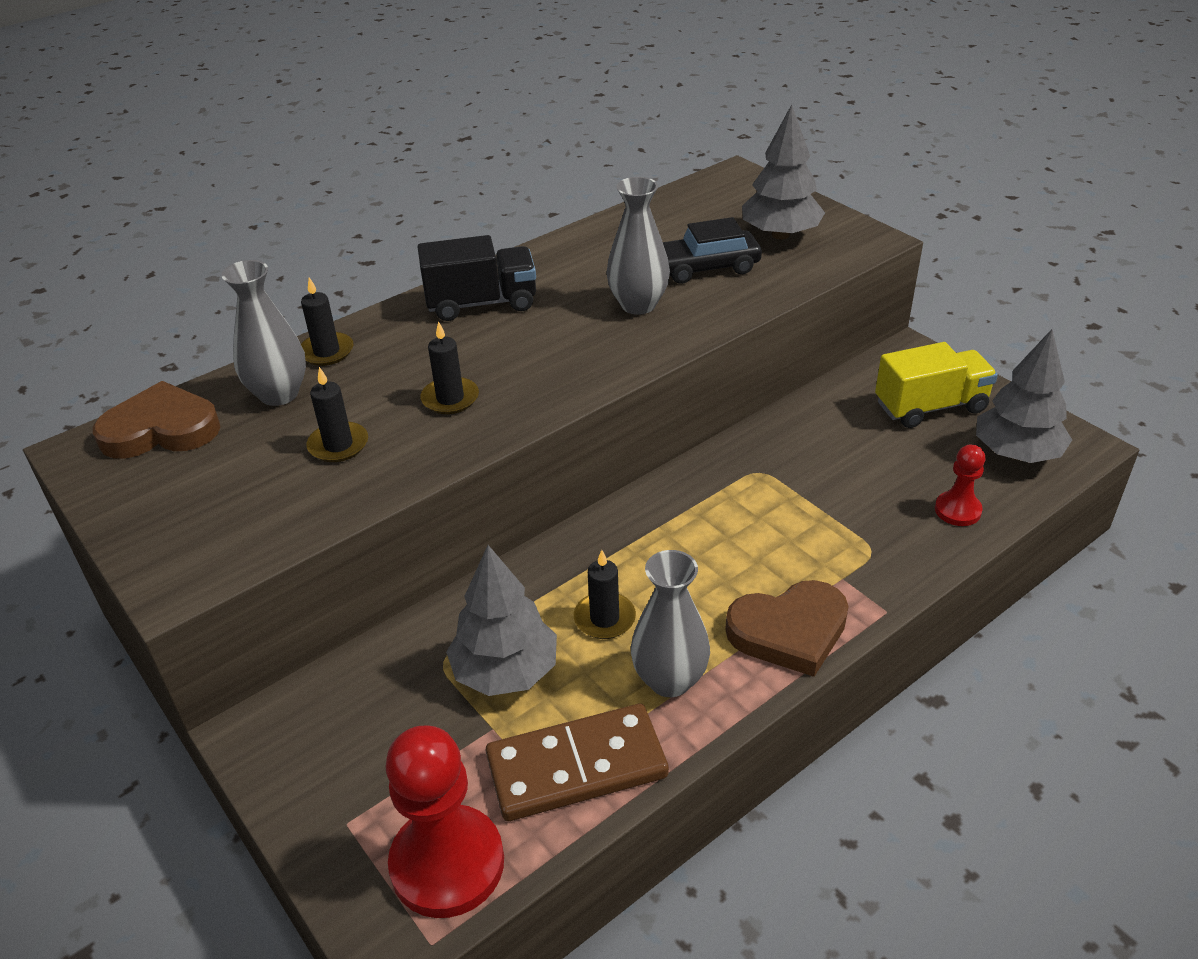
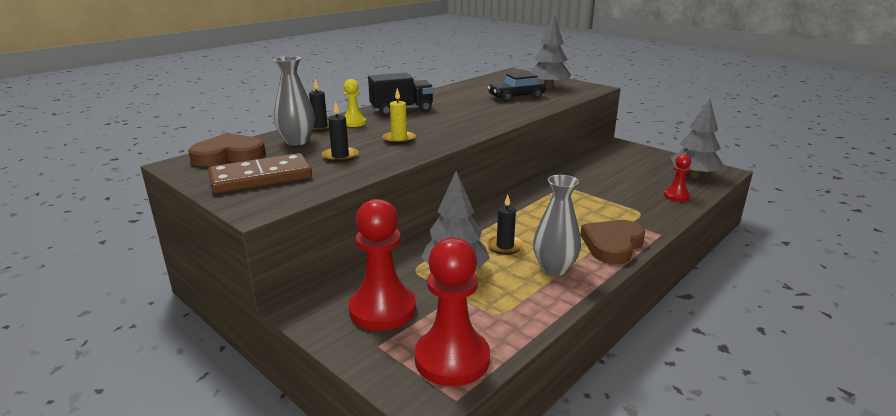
camera: 10 degrees left, 15 degrees down
(370, 747) = (382, 309): none -> red pawn
(387, 341) = (354, 123): none -> yellow pawn
(450, 398) = (399, 139): black candle -> yellow candle
(577, 767) = (516, 308): brown domino -> brown domino (261, 178)
(638, 305) = (487, 108): grey vase -> none
(789, 631) = (612, 245): brown heart -> brown heart turned 150 degrees clockwise
(930, 407) = (641, 162): yellow truck -> none

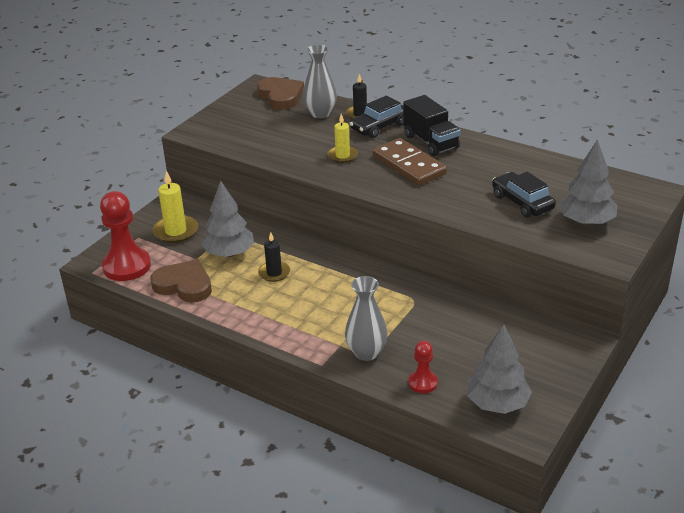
camera: 80 degrees right, 10 degrees up
(261, 178) = (242, 119): brown domino -> brown domino (408, 165)
(340, 156) = (292, 138): black candle -> none
(354, 123) = (379, 126): yellow pawn -> black car
(382, 309) = (176, 231): red pawn -> yellow candle
(554, 268) = (243, 301): grey vase -> grey vase (366, 353)
(612, 245) = (291, 333): brown heart -> brown heart (184, 285)

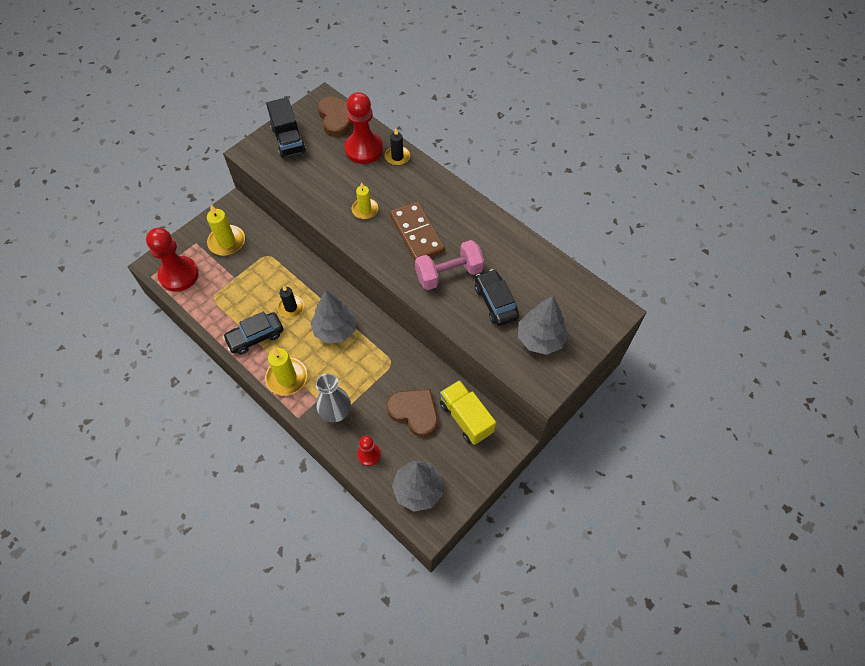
camera: 10 degrees right, 25 degrees up
(184, 285) = (217, 306): brown heart -> brown heart (414, 412)
(229, 253) = (262, 277): grey tree -> grey tree (335, 329)
(293, 332) = (287, 378): none -> yellow candle
(320, 113) = (364, 149): grey vase -> red pawn
(379, 126) = (408, 177): black car -> black car (255, 337)
(431, 142) = (445, 207): black truck -> black truck (288, 140)
(460, 189) = (449, 274): none -> pink dumbbell
(524, 333) = (466, 418): none -> yellow truck

